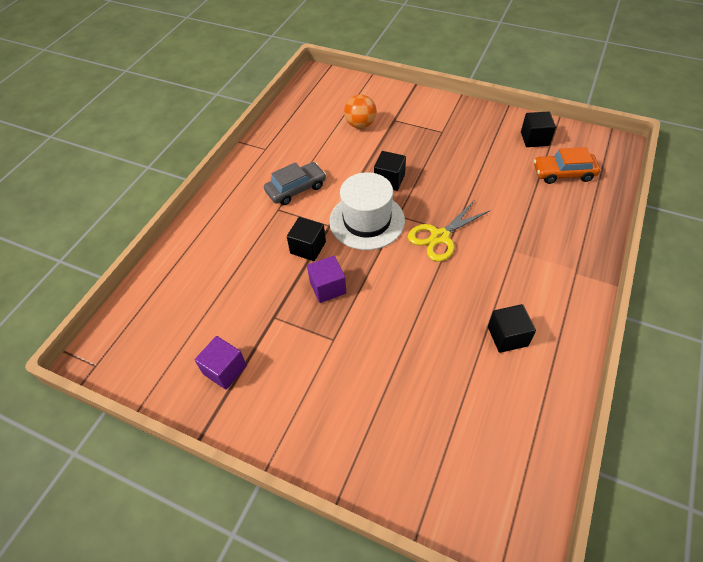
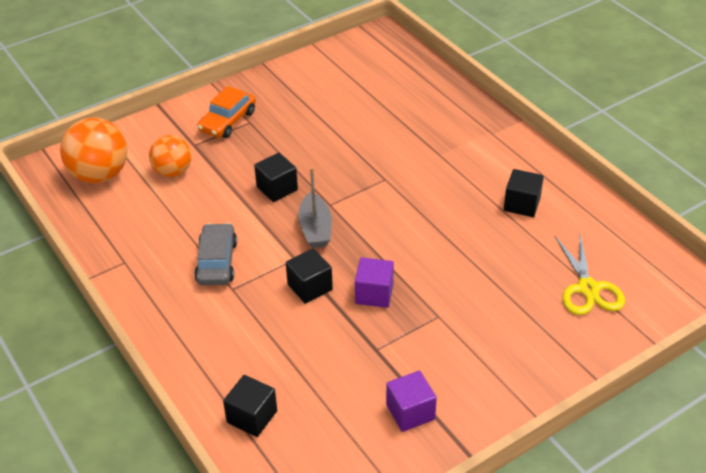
camera: 60 degrees left, 10 degrees down
(329, 98) = (100, 175): none -> orange ball
(367, 221) = (315, 229): white hat -> grey boat
(439, 237) = (382, 190): yellow scissors -> yellow scissors (588, 289)
(534, 139) = (324, 72): black cube -> black cube (252, 417)
(563, 173) = (382, 80): orange car -> orange car (227, 121)

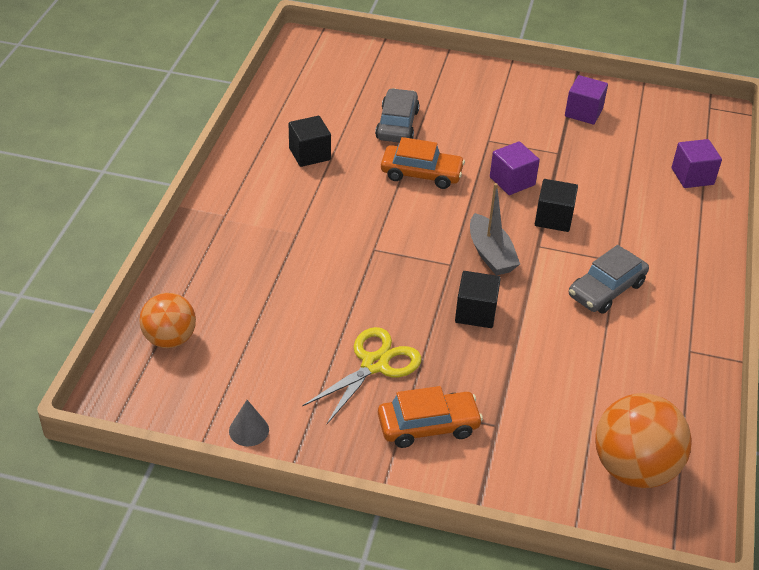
camera: 135 degrees left, 0 degrees up
(173, 171) = (553, 409): orange ball -> orange ball (170, 339)
(252, 417) = (692, 176): black cube -> purple cube
(306, 65) = (249, 430): none -> grey cone
(315, 229) = (491, 254): grey boat -> grey boat turned 120 degrees clockwise
(437, 248) = (421, 174): none -> orange car
(513, 273) = (397, 124): none -> grey car
(588, 289) = (367, 86): yellow scissors -> yellow scissors (375, 364)

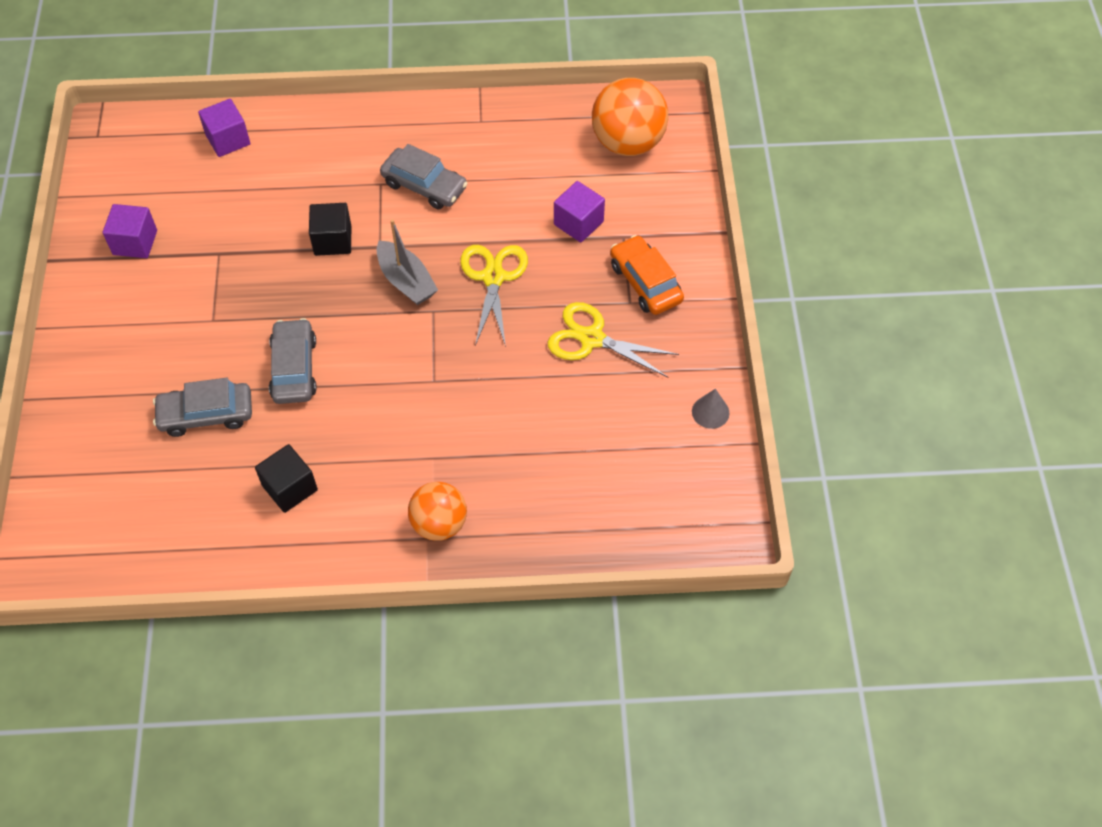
camera: 105 degrees left, 15 degrees up
(170, 339) = (631, 518): orange ball -> orange ball (439, 524)
(421, 174) = (294, 368): orange car -> grey car
(475, 312) = (493, 277): black cube -> yellow scissors
(491, 254) = (406, 281): grey boat -> grey boat turned 90 degrees clockwise
(512, 181) = (282, 285): purple cube -> purple cube (578, 223)

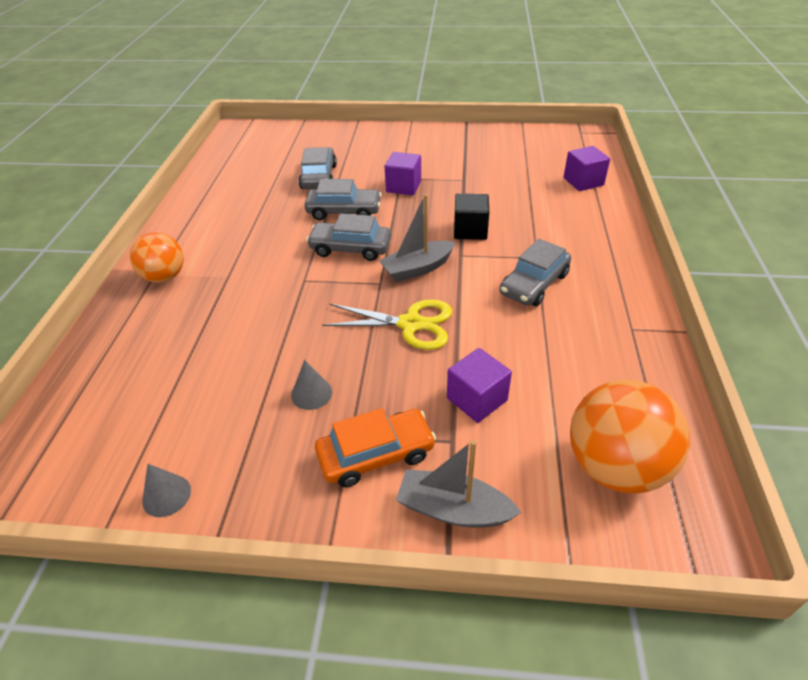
camera: 100 degrees right, 15 degrees down
(135, 242) = (478, 148): purple cube -> purple cube (403, 186)
(290, 488) = (240, 209): black cube -> none
(372, 348) = (350, 248): none -> grey car
(591, 338) = (311, 393): yellow scissors -> grey cone
(681, 231) = (453, 509): none -> grey boat

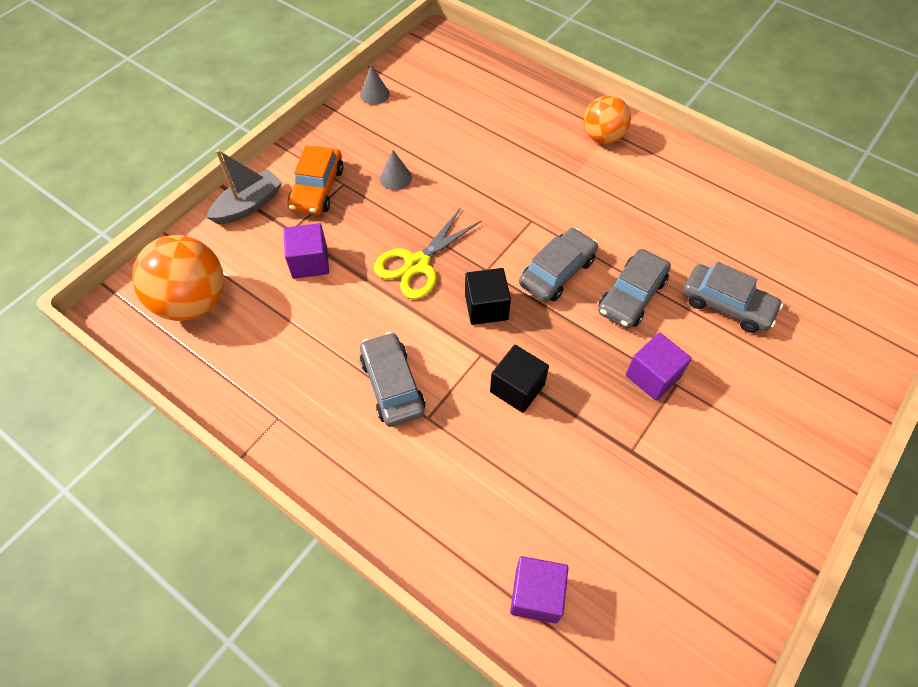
camera: 120 degrees right, 15 degrees up
(417, 269) = (486, 307): grey boat -> black cube

